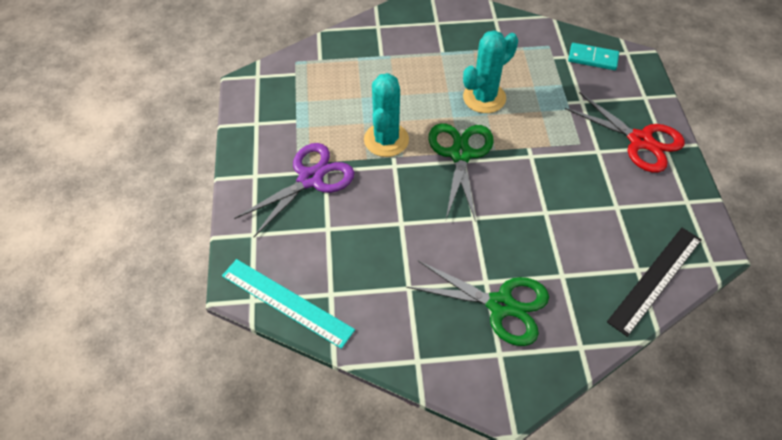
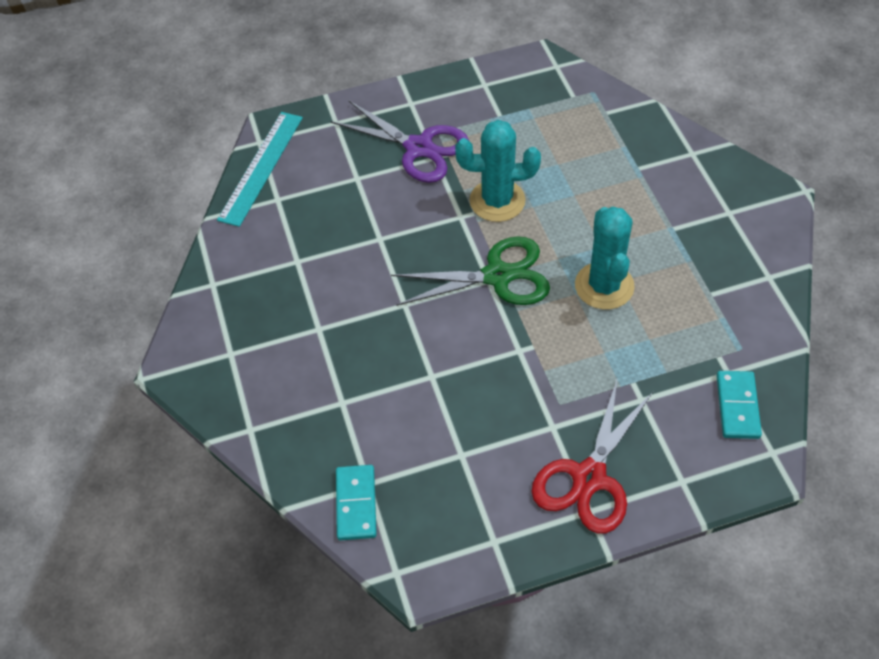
camera: 80 degrees right, 0 degrees up
(484, 98) = (604, 286): turquoise cactus -> turquoise cactus turned 45 degrees clockwise
(500, 305) = (290, 346): green scissors -> none
(655, 279) = (356, 504): black ruler -> turquoise domino

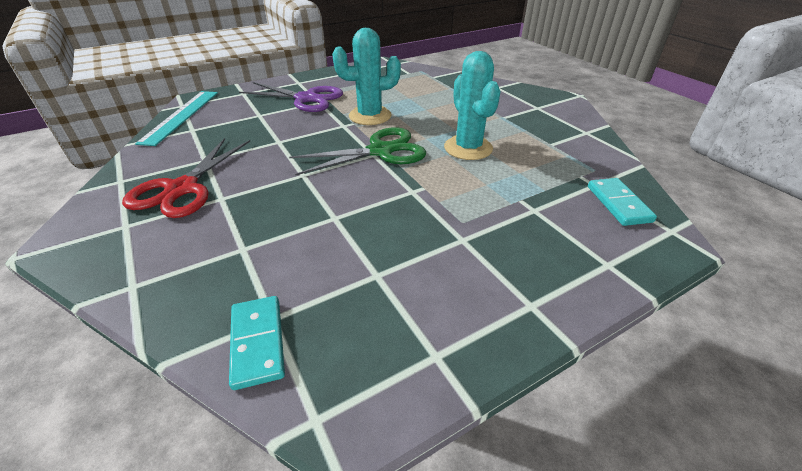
camera: 15 degrees left, 15 degrees down
(589, 477) = (517, 275): red scissors -> red scissors (182, 188)

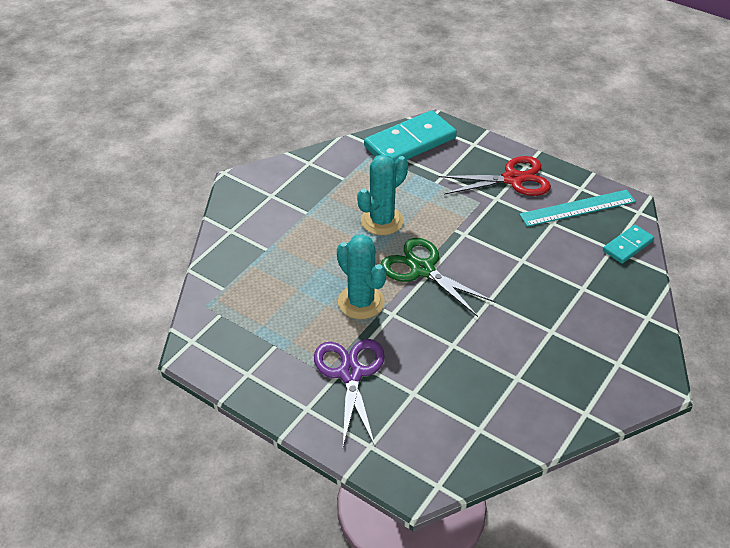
camera: 115 degrees left, 5 degrees up
(181, 116) = (462, 463): turquoise ruler -> turquoise ruler (577, 208)
(182, 188) = (561, 362): red scissors -> red scissors (512, 179)
(618, 204) = (410, 142): turquoise domino -> turquoise domino, size x1.89

